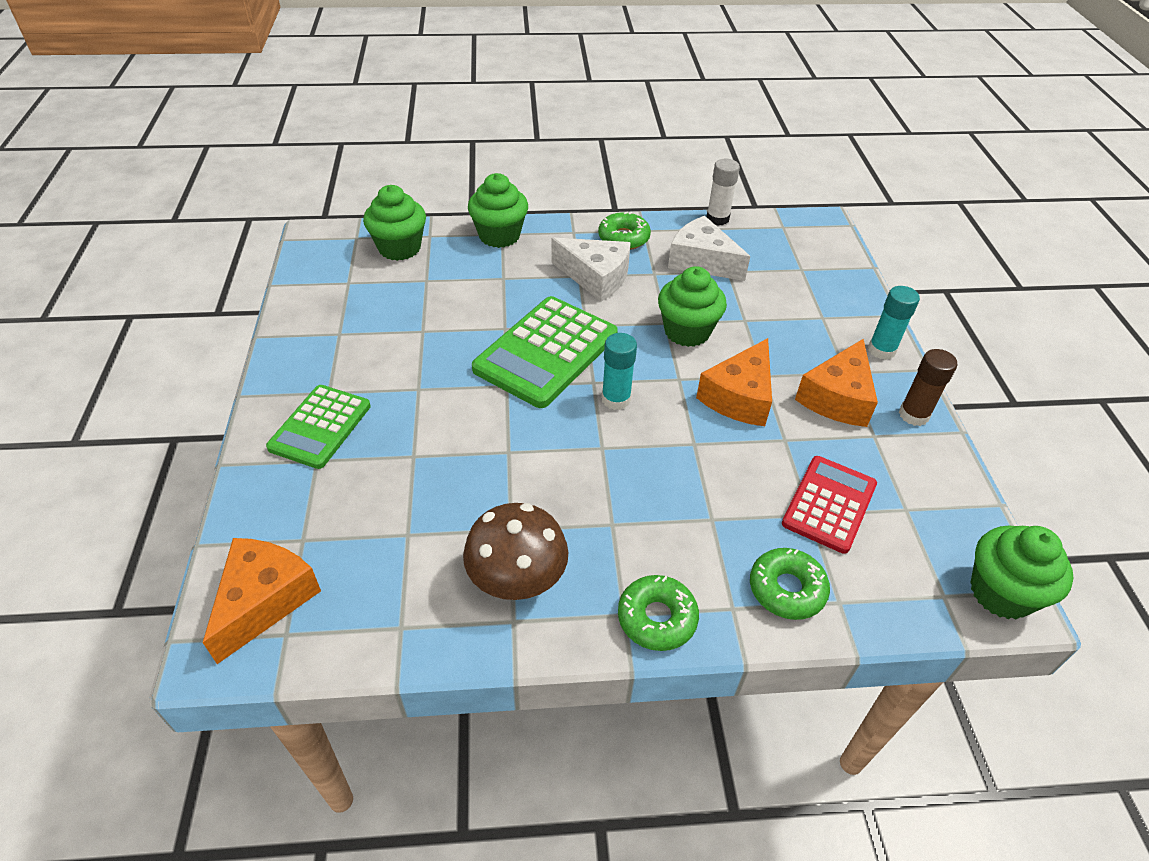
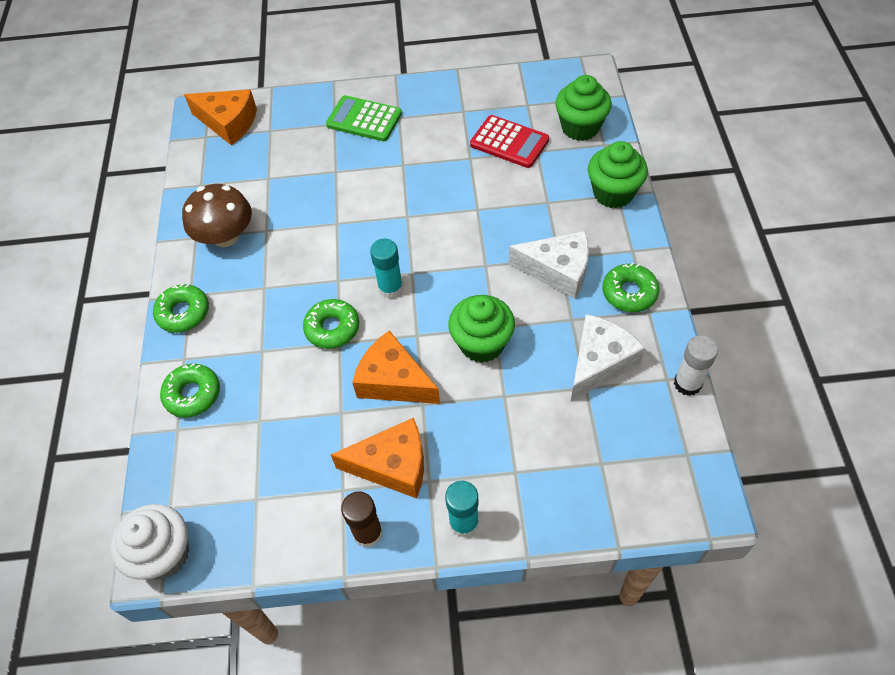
camera: 95 degrees right, 10 degrees up
(546, 352) = (447, 238): green calculator -> none
(595, 277) = (557, 270): white cheese -> white cheese turned 105 degrees counterclockwise
(674, 450) = (332, 328): none -> green donut
(829, 504) = (267, 436): red calculator -> red calculator (509, 142)
(837, 397) = (392, 465): orange cheese -> orange cheese turned 150 degrees clockwise
(1001, 592) = (164, 554): green cupcake -> white cupcake

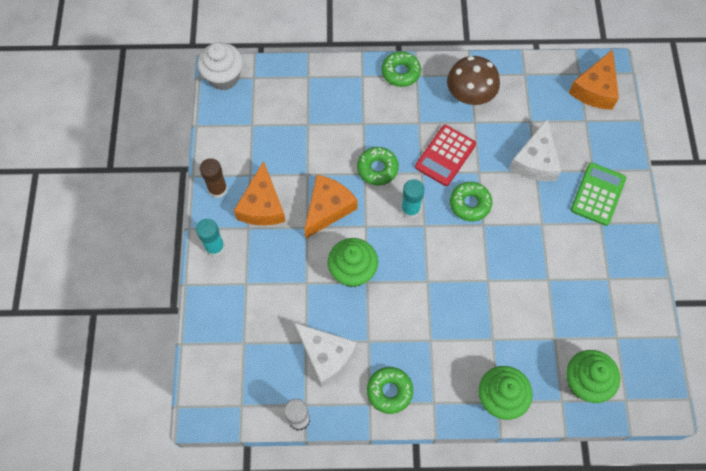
camera: 90 degrees right, 10 degrees up
(192, 394) = (333, 83): green donut -> green donut (470, 204)
(509, 142) = (566, 315): red calculator -> red calculator (445, 156)
(557, 270) = (417, 337): white cheese -> white cheese (535, 161)

